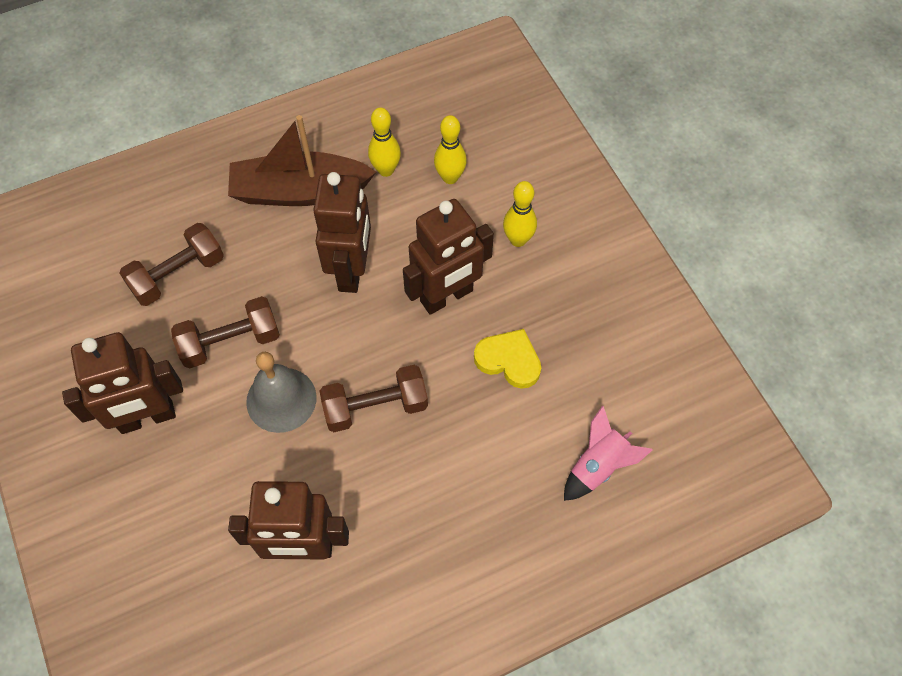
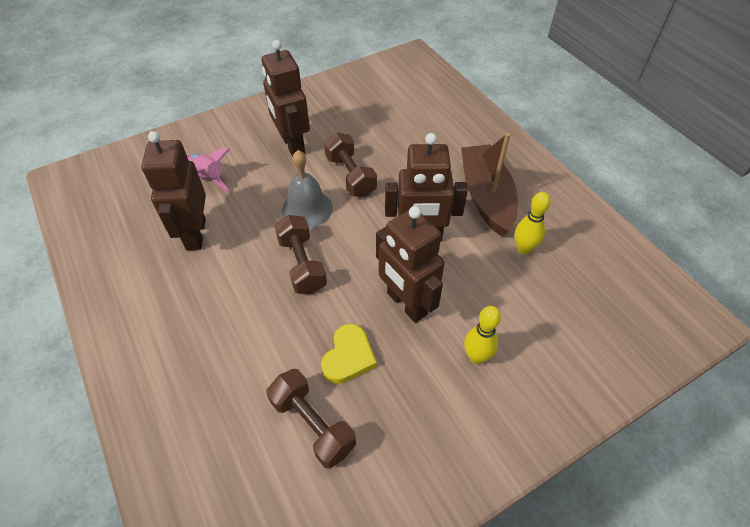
camera: 85 degrees right, 10 degrees down
(178, 275) = (400, 143): brown dumbbell -> brown dumbbell (313, 424)
(450, 177) = (530, 296): yellow bowling pin -> none
(598, 466) = (244, 439): pink rocket -> pink rocket (208, 178)

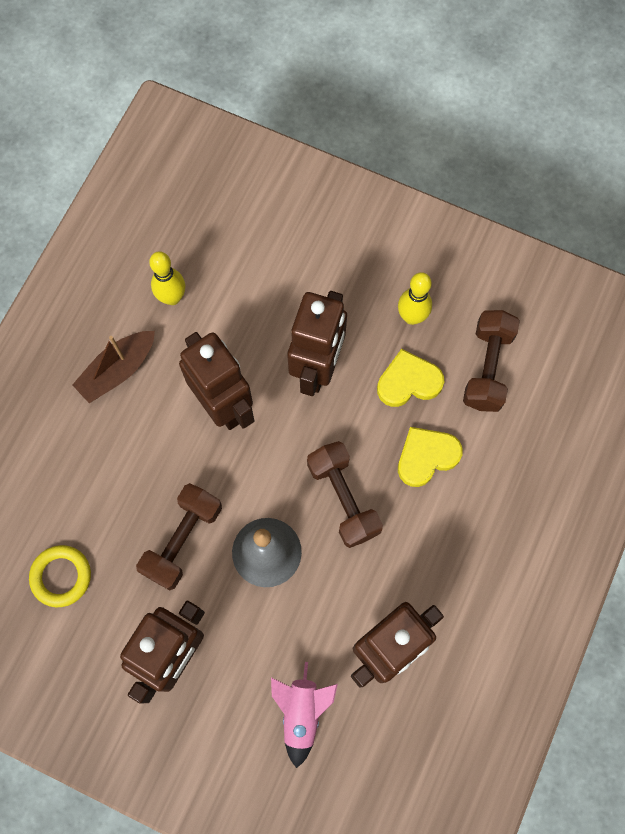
camera: 125 degrees left, 20 degrees up
(284, 331) = (426, 457): none -> yellow heart
(302, 264) = (343, 498): brown dumbbell -> brown dumbbell turned 60 degrees counterclockwise
(377, 122) = (61, 576): none -> yellow ring
(476, 357) = (330, 278): yellow bowling pin -> yellow bowling pin (412, 317)
(486, 196) = (118, 370): brown boat -> brown boat, size x0.63

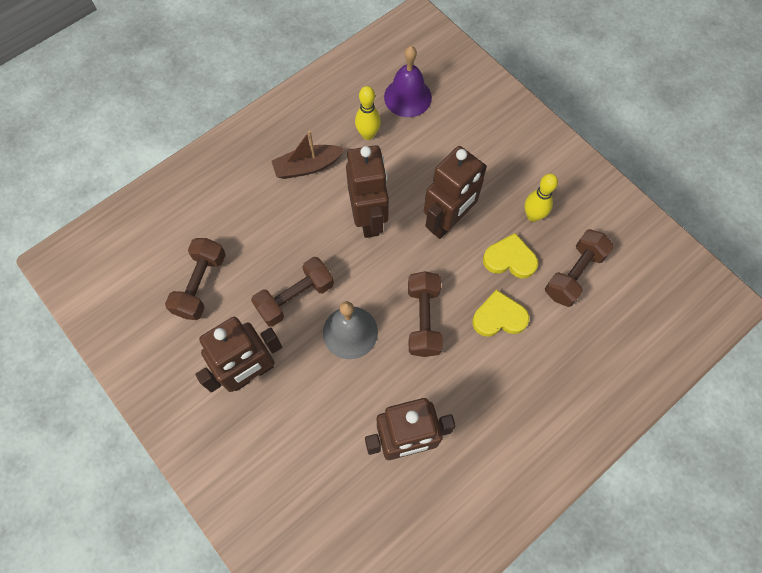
camera: 25 degrees right, 5 degrees down
(61, 576) = (200, 285): yellow ring -> brown dumbbell
(197, 227) = (407, 97): none -> purple bell
(301, 713) = (320, 458): pink rocket -> none

